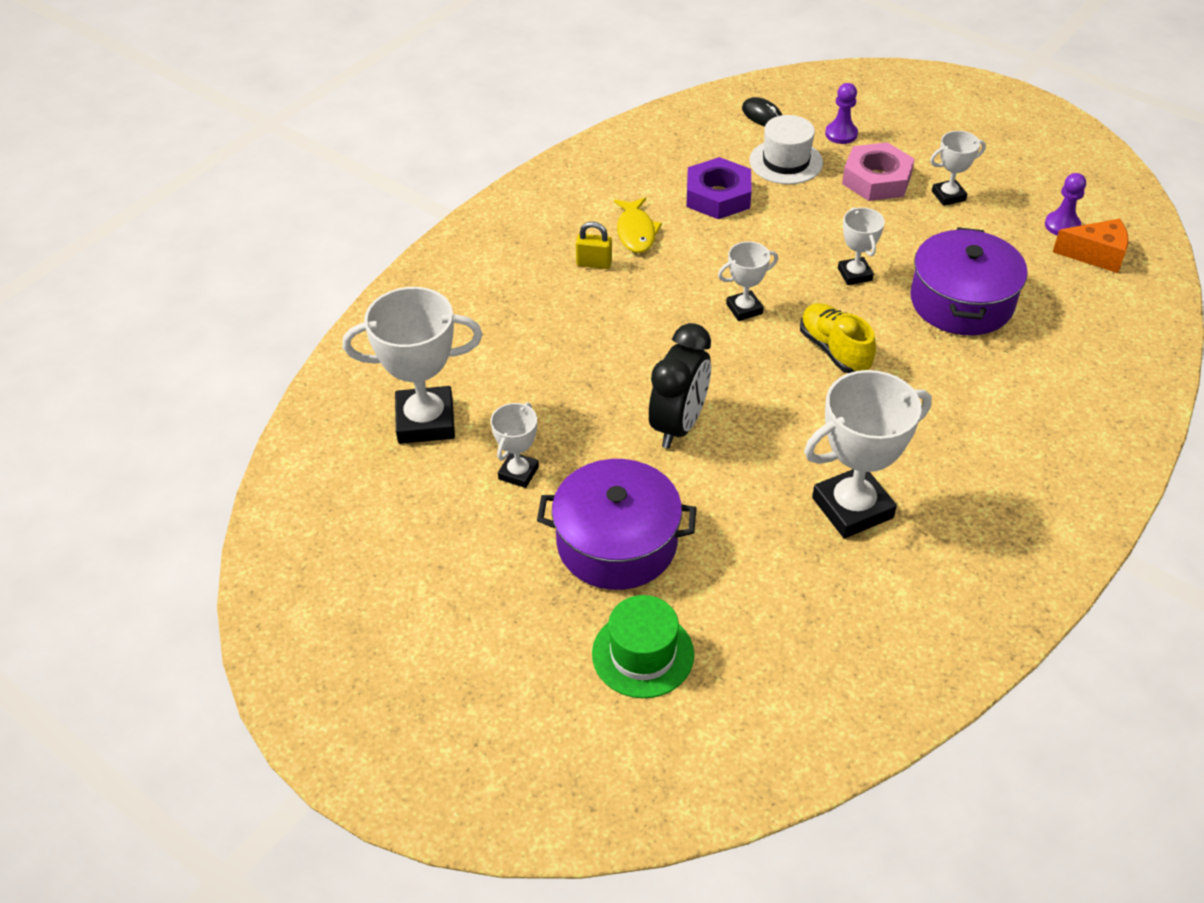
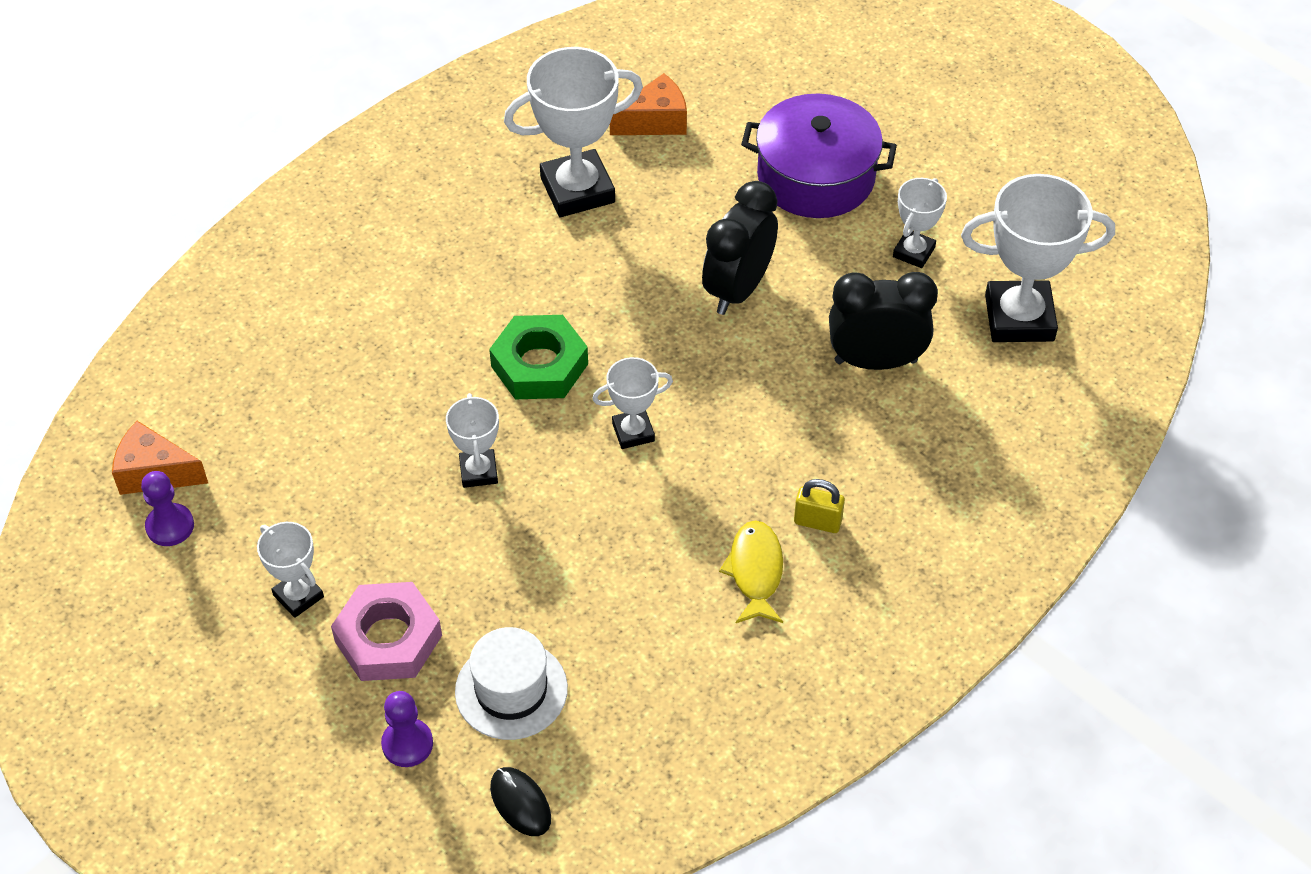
camera: 175 degrees left, 5 degrees up
(553, 376) = (875, 361): none -> black clock
(643, 654) = (800, 85): green hat -> none
(718, 196) = (628, 629): purple nut -> none
(794, 593) = (655, 121): none -> orange cheese
(834, 350) = (539, 365): yellow shoe -> green nut
(948, 196) = (298, 596): white trophy -> white trophy turned 60 degrees clockwise
(961, 302) = (361, 418): purple pot -> none

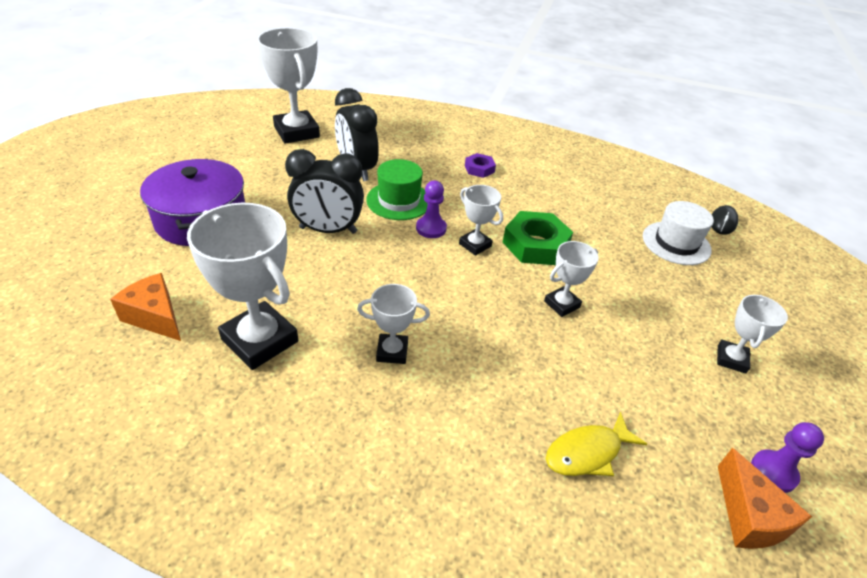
camera: 120 degrees left, 10 degrees down
(388, 639) = (706, 302): pink nut -> none
(407, 744) = (747, 271): purple pawn -> purple pawn (431, 228)
(539, 365) = (454, 304): green nut -> green nut (535, 244)
(755, 572) = (526, 181): yellow fish -> yellow fish (587, 452)
(772, 384) = (399, 200): none -> green hat
(817, 522) = (479, 169): yellow padlock -> purple nut
(913, 252) = (260, 171): white trophy -> white trophy (392, 352)

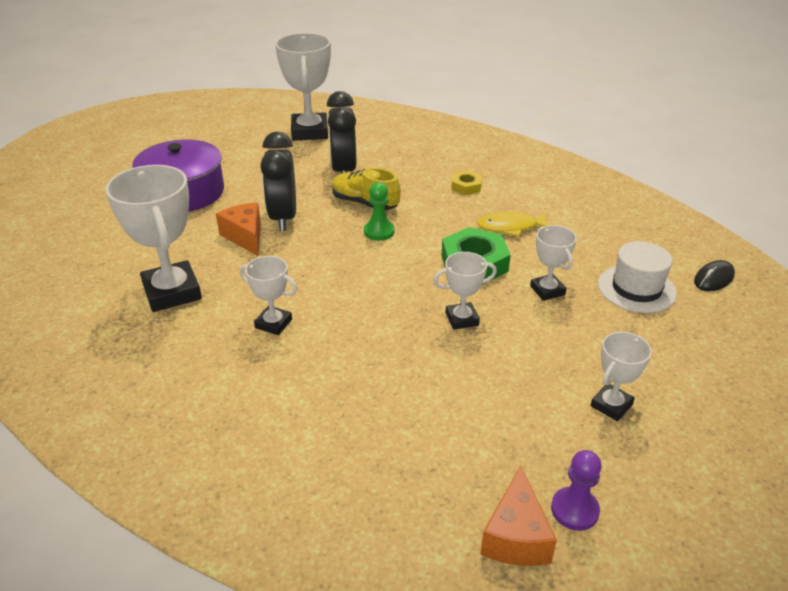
camera: 25 degrees right, 5 degrees down
(155, 317) = (105, 259): orange cheese -> orange cheese (245, 237)
(328, 230) = (283, 218): black clock -> black clock turned 60 degrees clockwise
(399, 200) = (365, 203): green hat -> yellow shoe
(431, 228) = (379, 232): purple pawn -> green pawn
(475, 245) = (412, 253): white trophy -> white trophy (547, 290)
(479, 169) = (466, 186): purple nut -> yellow nut
(587, 452) = (393, 442): yellow fish -> yellow fish (511, 227)

